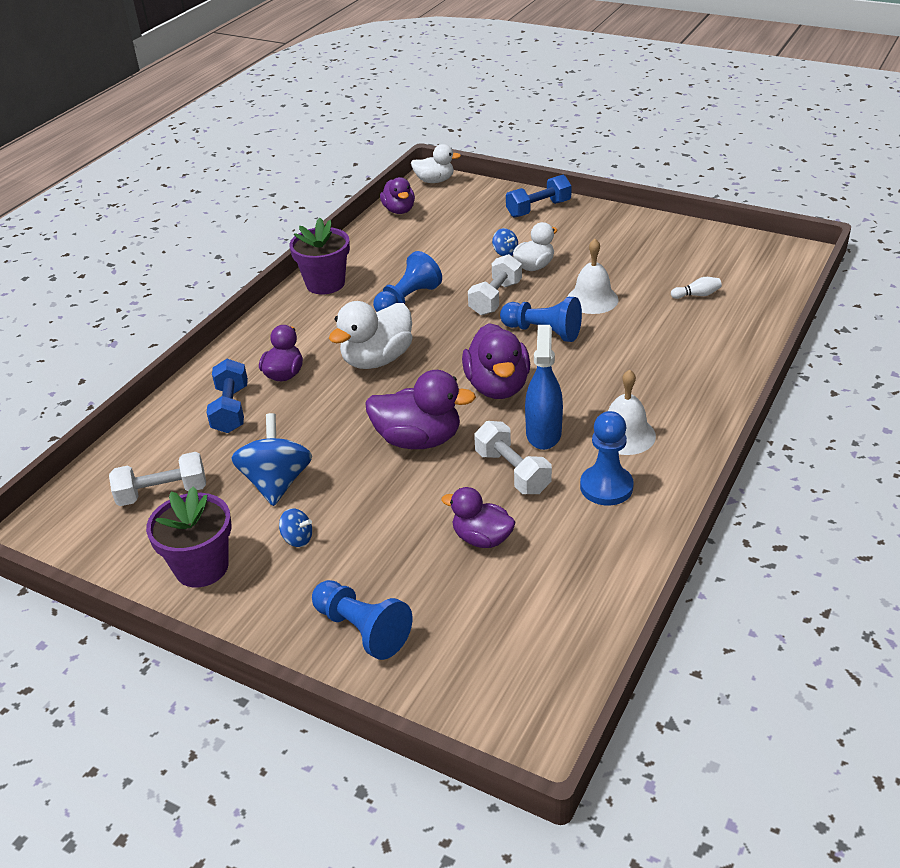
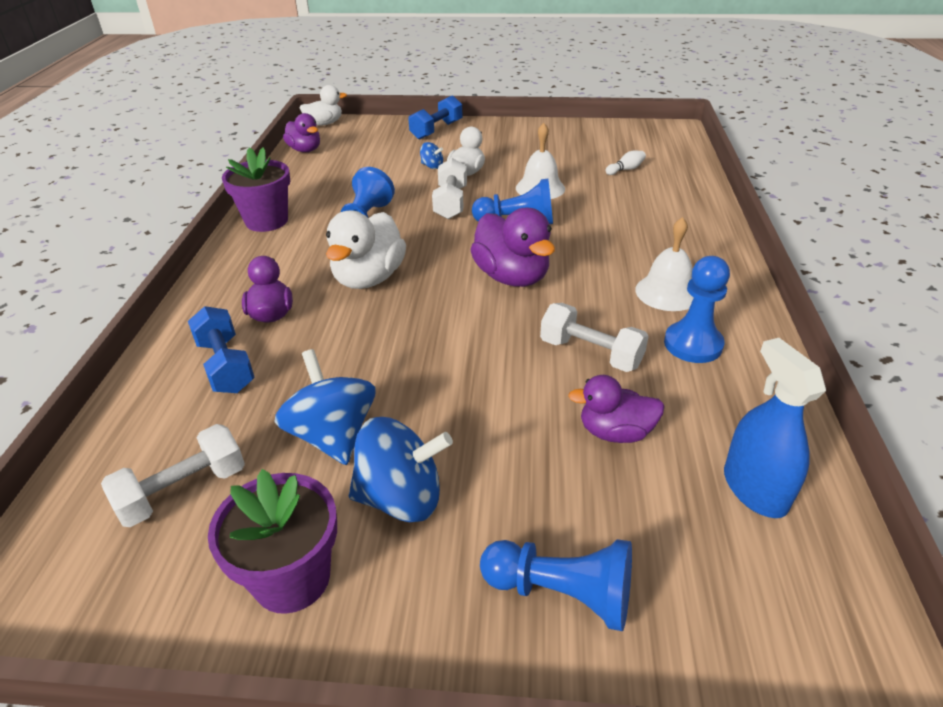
camera: 25 degrees left, 0 degrees up
(297, 539) = (401, 497): blue spinning top -> blue spinning top, size x2.10
(418, 440) = (468, 346): purple duck -> none
(543, 433) = (591, 309): blue spray bottle -> blue spray bottle (754, 489)

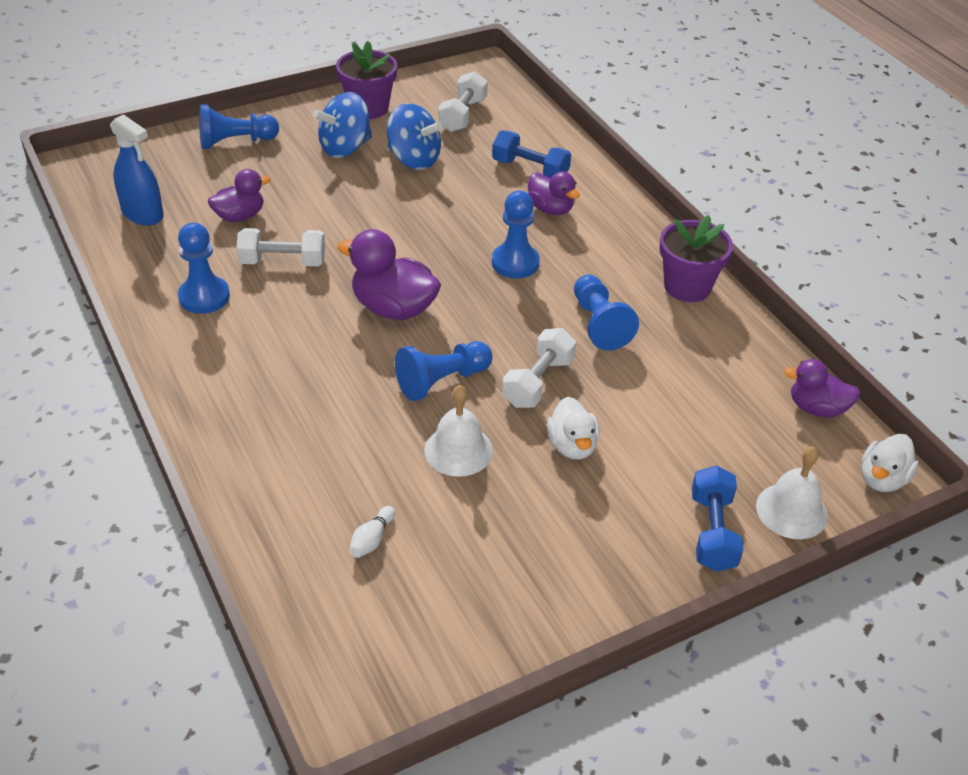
camera: 145 degrees right, 5 degrees up
(369, 278) = (515, 263): white duck -> blue pawn
(432, 166) = (626, 440): blue spinning top -> none
(450, 203) = (538, 382): white dumbbell -> white dumbbell turned 60 degrees clockwise
(667, 292) = (242, 342): white bell -> white bell (791, 510)

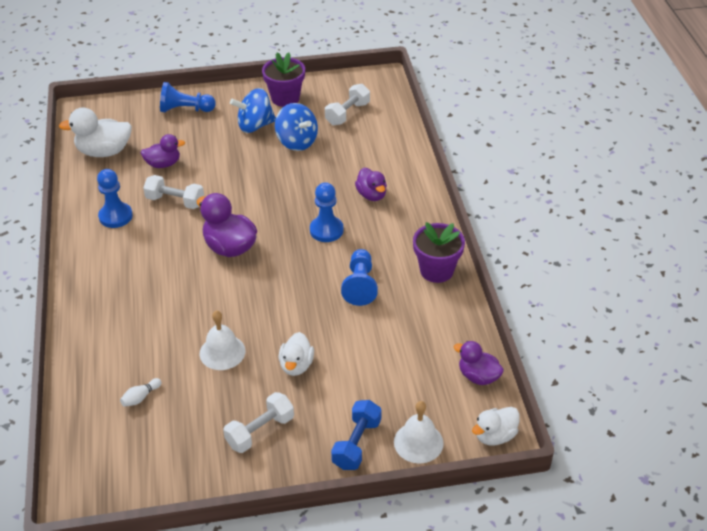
camera: 20 degrees right, 0 degrees up
(142, 214) = (104, 152): blue spray bottle -> white duck
(442, 381) = (235, 303): blue pawn -> none
(530, 169) = (373, 163): blue dumbbell -> none
(538, 382) = (297, 317): white dumbbell -> white dumbbell (260, 431)

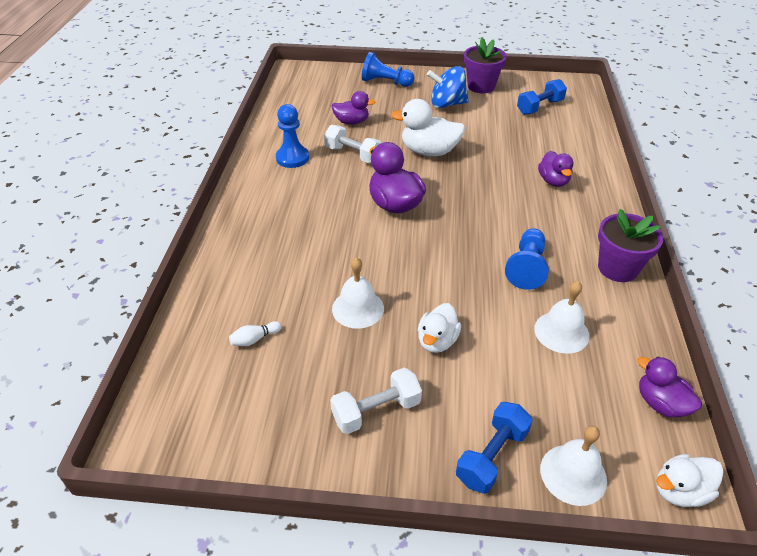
camera: 15 degrees right, 0 degrees up
(104, 152) = (301, 104): white duck -> white duck (429, 151)
(297, 142) = (484, 123): blue spinning top -> none
(326, 230) = (499, 206): blue pawn -> none
(347, 114) = (539, 107): white dumbbell -> blue dumbbell
(396, 336) = (561, 332): none -> white bell

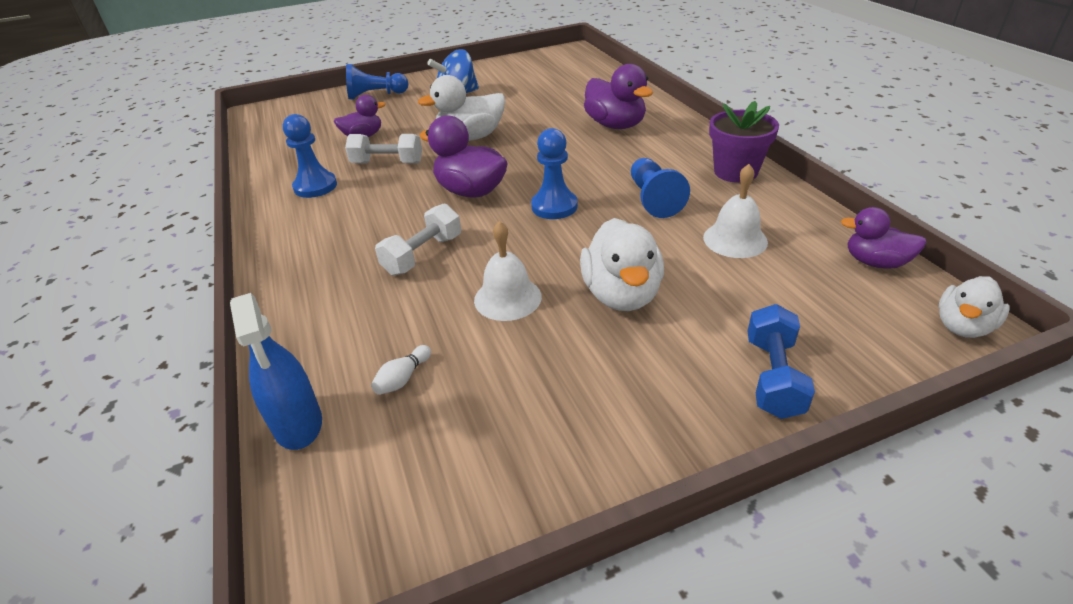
camera: 25 degrees left, 5 degrees down
(180, 341) = (298, 423): none -> blue spray bottle
(376, 411) = (613, 389): white dumbbell -> white dumbbell (423, 255)
(437, 341) = (621, 294): white duck -> white duck, size x1.56
(445, 243) = (554, 206): none -> blue pawn
(481, 86) = (480, 74): purple flower pot -> none
(539, 107) = (551, 75): blue dumbbell -> none
(553, 181) = (615, 125): purple duck -> purple duck, size x1.56
(573, 474) = (862, 356): white bell -> none

